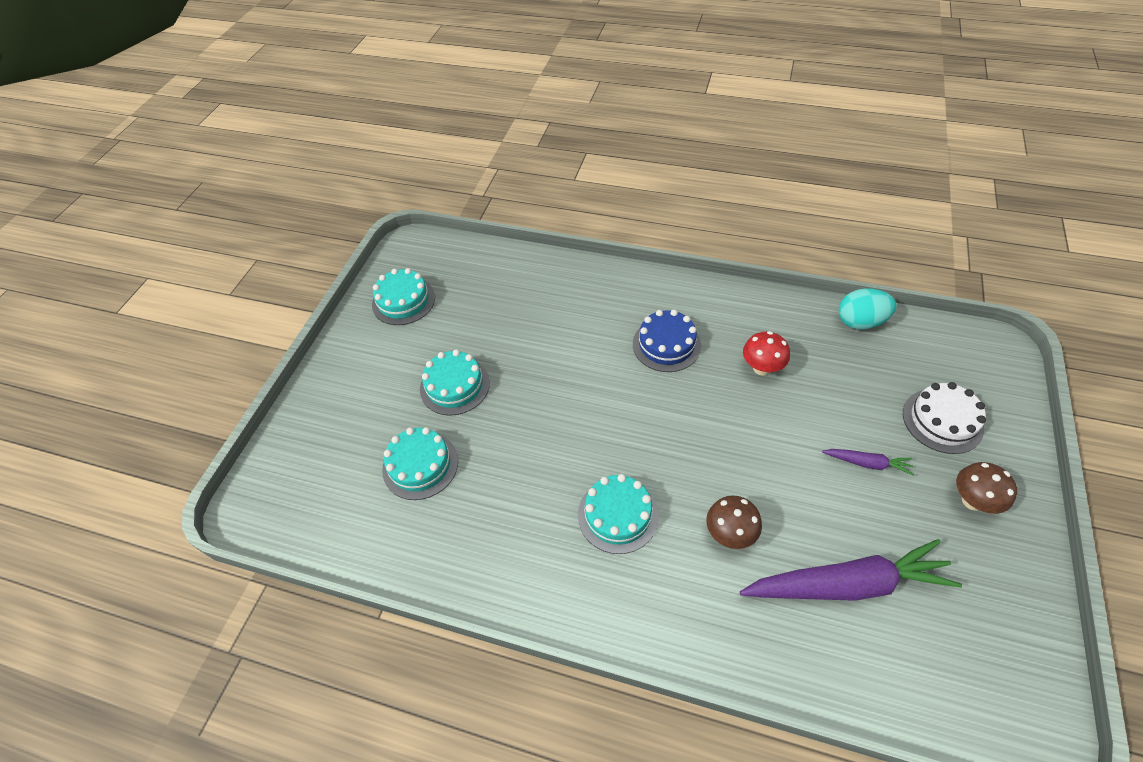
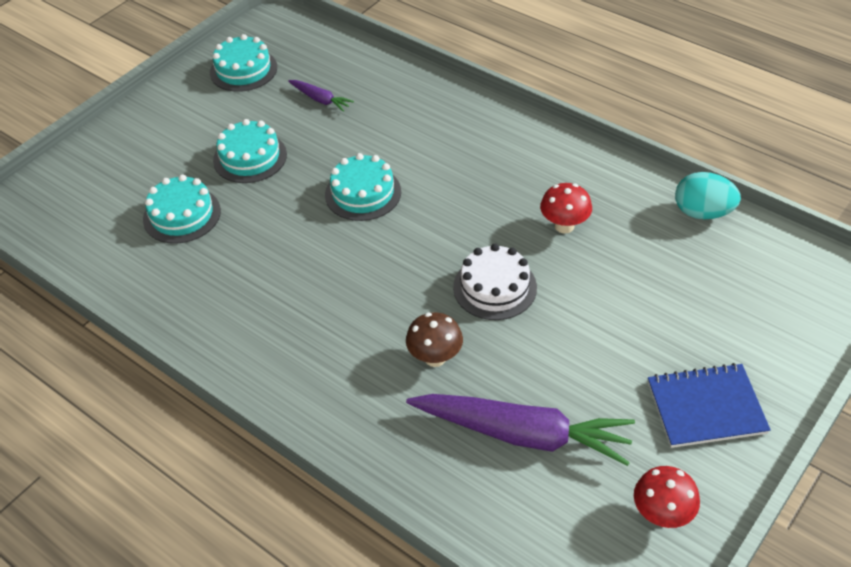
camera: 20 degrees right, 5 degrees down
(618, 515) = (338, 309): turquoise cake -> turquoise cake (363, 193)
(666, 344) = (479, 178): blue cake -> none
(867, 463) = (617, 341): purple carrot -> purple carrot (320, 99)
(942, 420) = (727, 328): white cake -> white cake (495, 287)
(972, 501) = (706, 407): brown mushroom -> blue notebook
(1004, 620) = (662, 514): none -> red mushroom

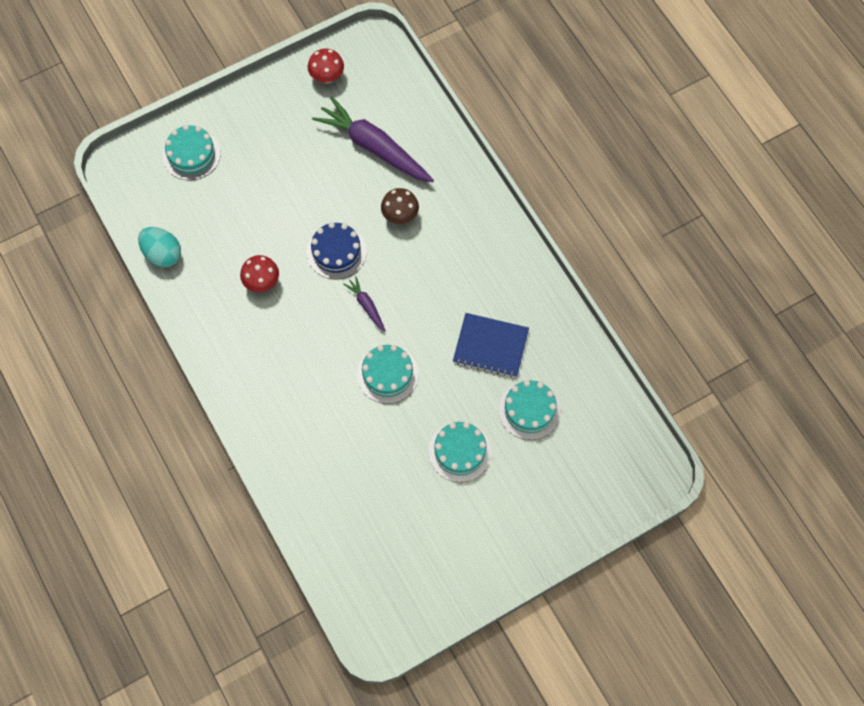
camera: 160 degrees left, 20 degrees up
(243, 70) = (431, 570): turquoise cake -> turquoise cake (191, 154)
(320, 99) = (379, 498): purple carrot -> purple carrot (366, 306)
(495, 287) = (336, 252): white cake -> blue cake
(706, 407) = (262, 122): blue notebook -> blue notebook (490, 346)

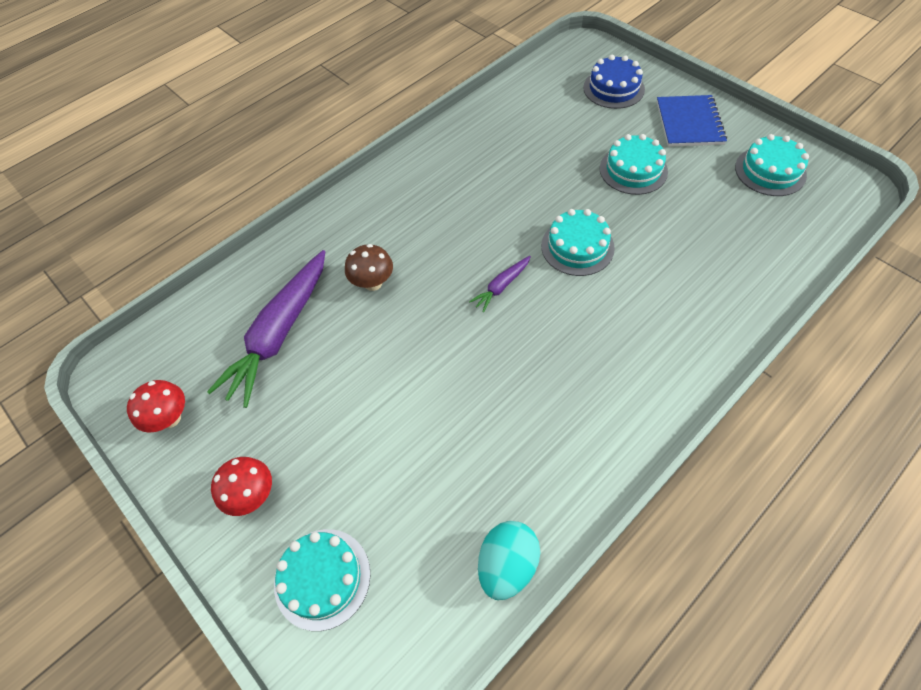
camera: 100 degrees left, 10 degrees down
(262, 282) = (508, 409): red mushroom -> red mushroom (253, 495)
(336, 252) = (439, 336): blue cake -> blue cake (613, 88)
(490, 346) = (509, 171): blue notebook -> blue notebook (689, 123)
(529, 410) = (564, 131): turquoise cake -> turquoise cake (770, 171)

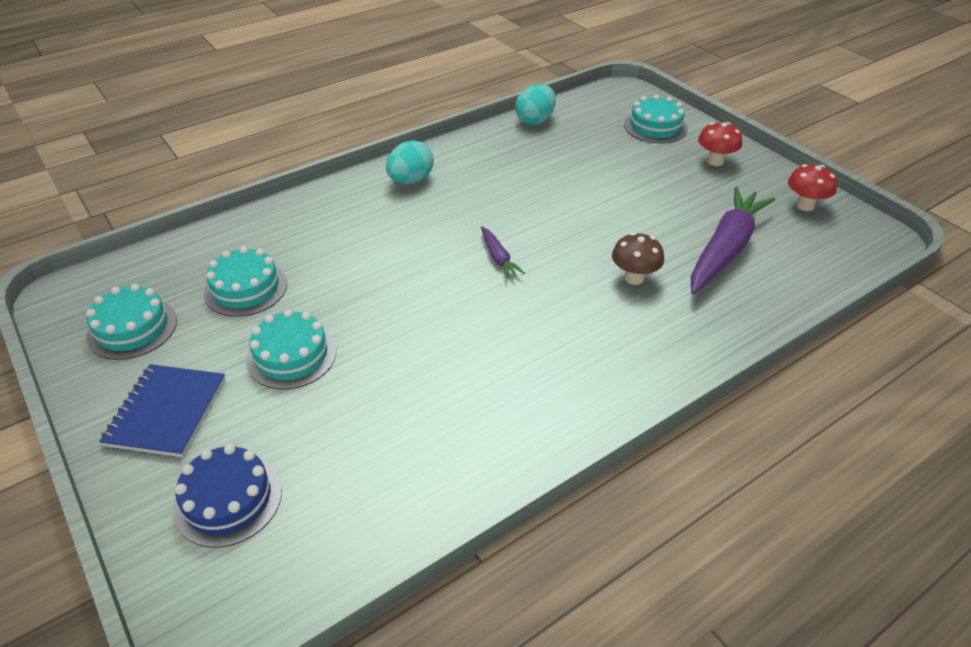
camera: 175 degrees left, 15 degrees down
(501, 286) = (498, 258): purple carrot -> purple carrot turned 105 degrees clockwise
(577, 247) = (405, 281): turquoise cake -> turquoise cake (246, 288)
(633, 388) = (411, 180): none -> turquoise egg

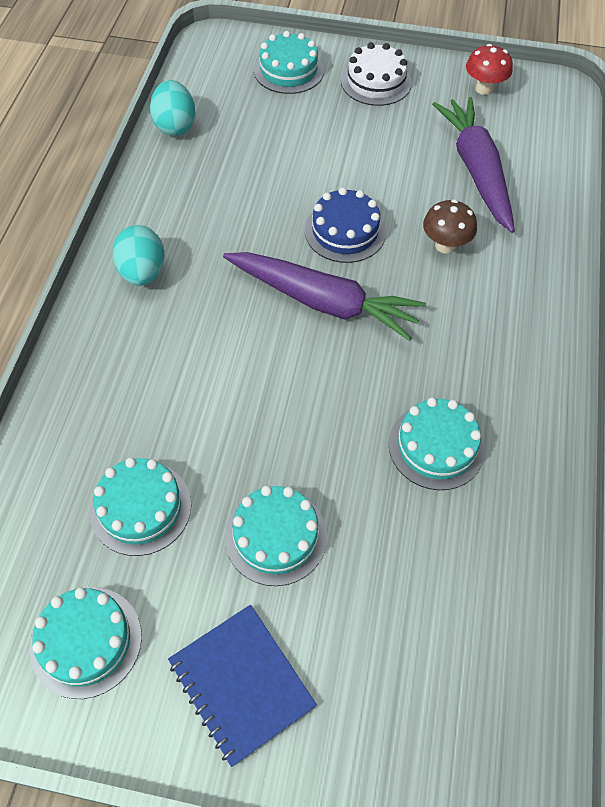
camera: 45 degrees left, 15 degrees up
(228, 500) = (399, 702): blue cake -> blue cake (345, 231)
(458, 384) = (436, 446): none -> turquoise cake
(498, 258) = (323, 302): purple carrot -> purple carrot, size x2.19
(715, 161) = (376, 82): red mushroom -> white cake

